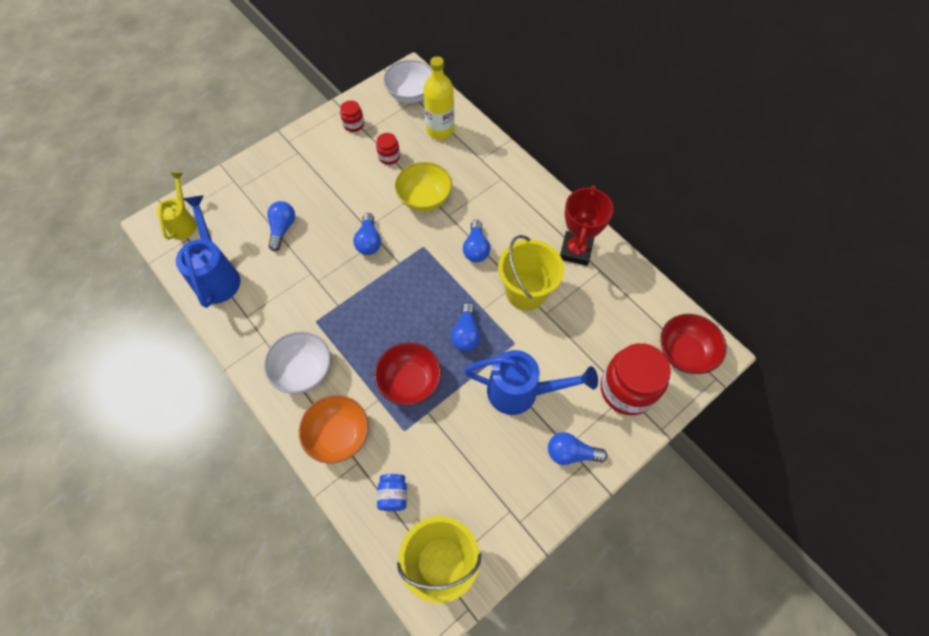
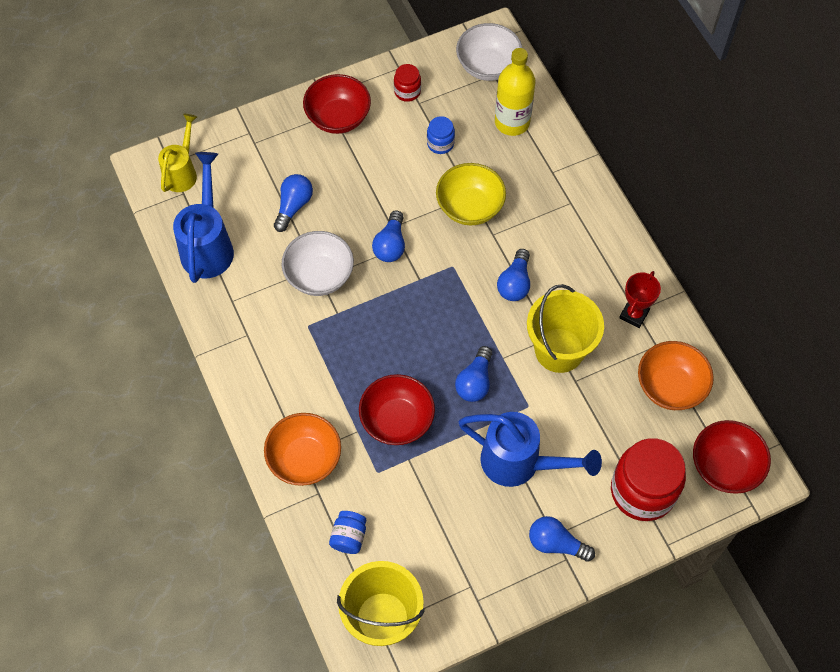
camera: 15 degrees right, 0 degrees up
(303, 154) = (338, 117): none -> red bowl
(303, 371) = (282, 379): white bowl -> white bowl (319, 275)
(389, 157) = (440, 143): red jar -> blue jar
(575, 251) = (634, 314): red trophy -> red trophy, size x0.64
(621, 300) = (670, 386): none -> orange bowl

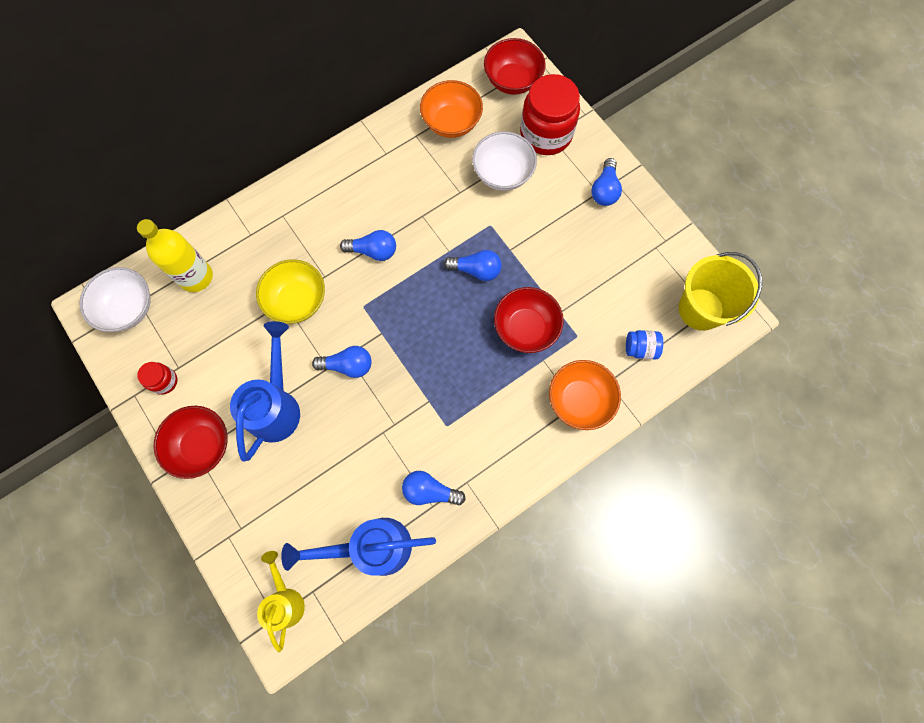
camera: 100 degrees left, 10 degrees up
(182, 172) = (285, 599): yellow watering can -> yellow watering can turned 75 degrees clockwise
(293, 206) = (315, 469): blue light bulb -> blue light bulb (430, 491)
(319, 275) = (391, 426): white bowl -> white bowl (502, 174)
(440, 143) = (226, 339): blue jar -> none
(520, 463) = (543, 224): blue watering can -> blue watering can (277, 405)
(559, 350) = (433, 207): yellow bucket -> none
(634, 314) = (389, 154): red trophy -> none

